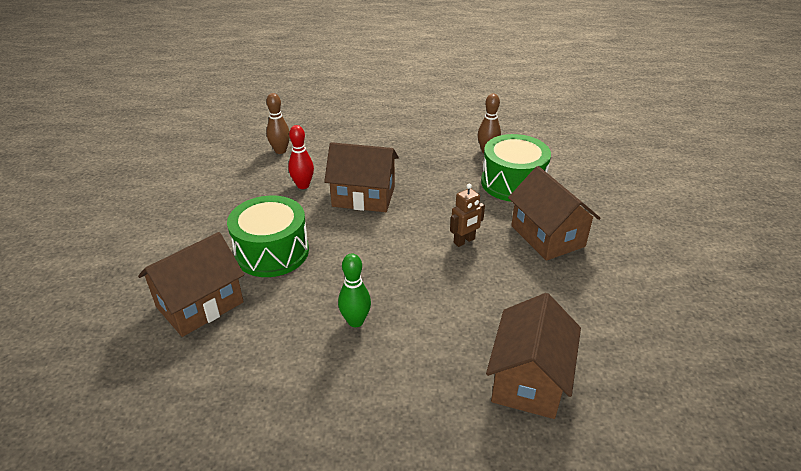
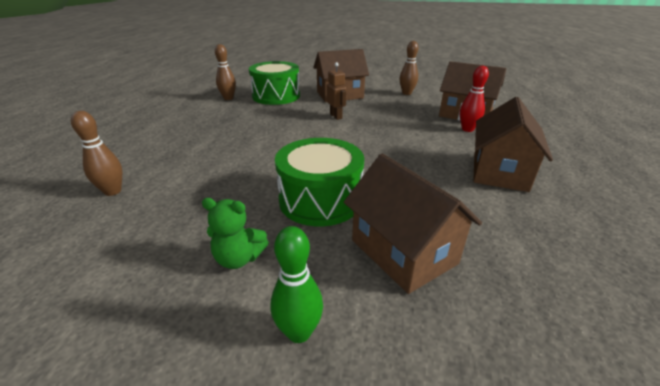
camera: 80 degrees left, 5 degrees down
(201, 225) = (239, 258): none -> green teddy bear
(303, 185) = (207, 178): red bowling pin -> red bowling pin (467, 129)
(355, 321) = (423, 160): green bowling pin -> green bowling pin (299, 332)
(363, 196) = (254, 147): brown house -> brown house (499, 171)
(598, 308) = (406, 93): none -> brown bowling pin

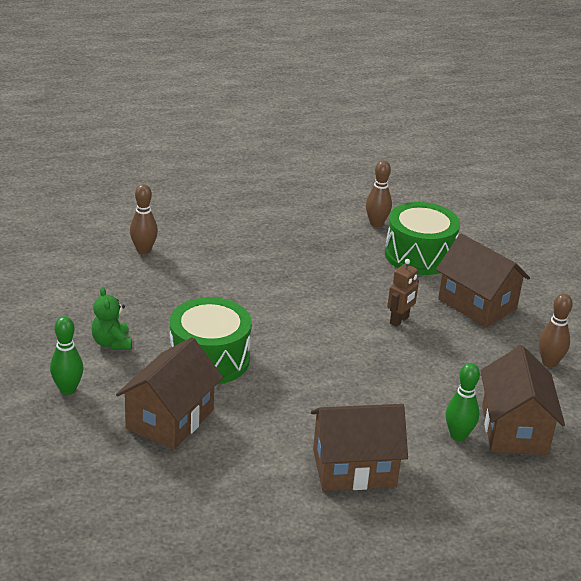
camera: 60 degrees right, 0 degrees up
(467, 129) = (458, 435): red bowling pin -> green bowling pin

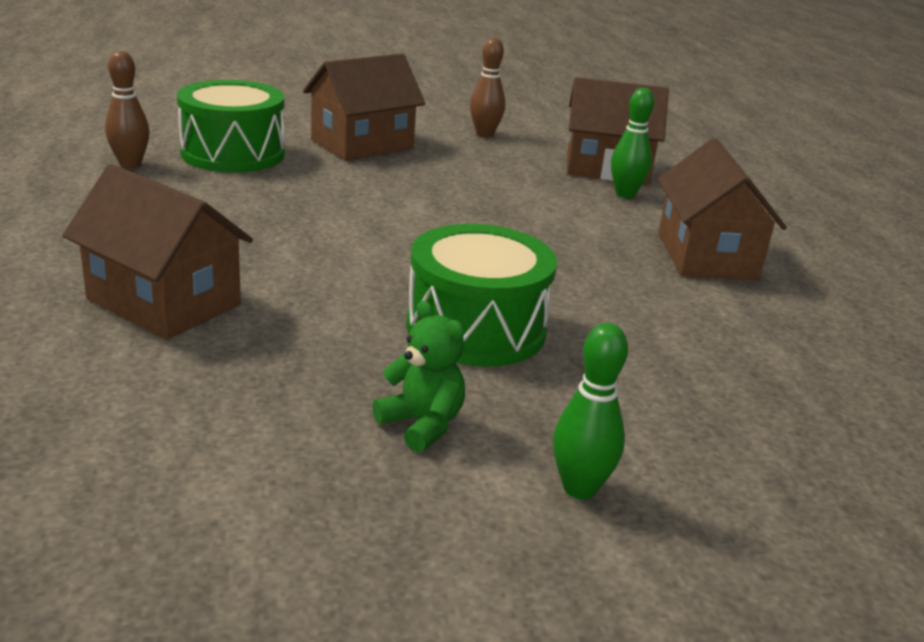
camera: 85 degrees left, 5 degrees down
(112, 343) = (422, 425): green teddy bear -> green teddy bear turned 120 degrees counterclockwise
(143, 250) = (82, 365): brown bowling pin -> none
(170, 419) = (644, 378): brown house -> brown house (164, 302)
(399, 320) = (389, 187): brown robot -> none

